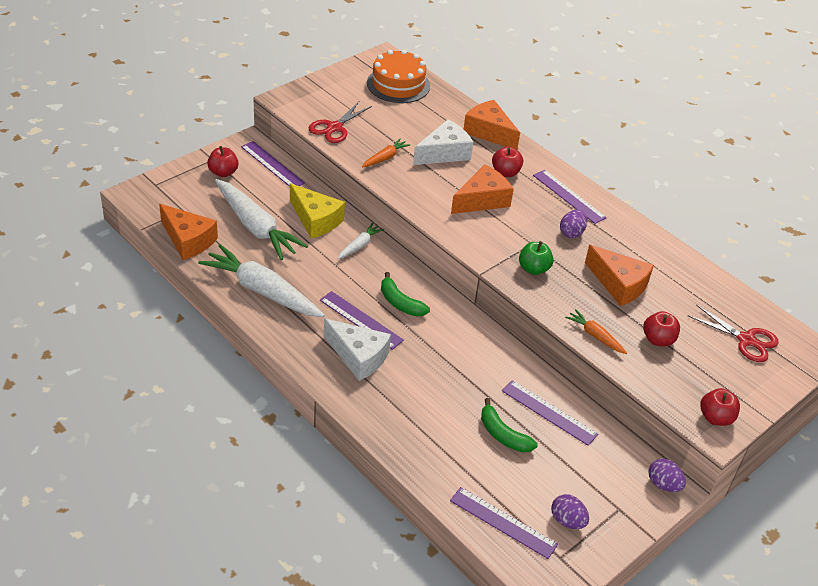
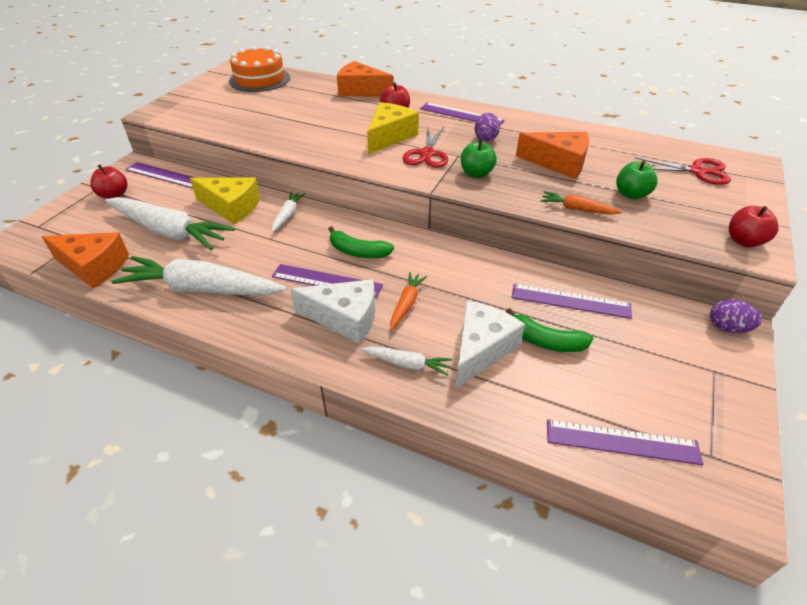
camera: 20 degrees left, 0 degrees up
(334, 128) = (215, 120): red scissors -> red scissors (427, 154)
(385, 158) = (278, 130): orange carrot -> orange carrot (406, 304)
(385, 410) = (407, 364): none -> white carrot
(444, 153) = (331, 113): white cheese -> white cheese (481, 349)
(482, 200) = (389, 136): orange cheese -> yellow cheese
(567, 521) = (681, 408): purple egg -> none
(658, 340) = (631, 194): red apple -> green apple

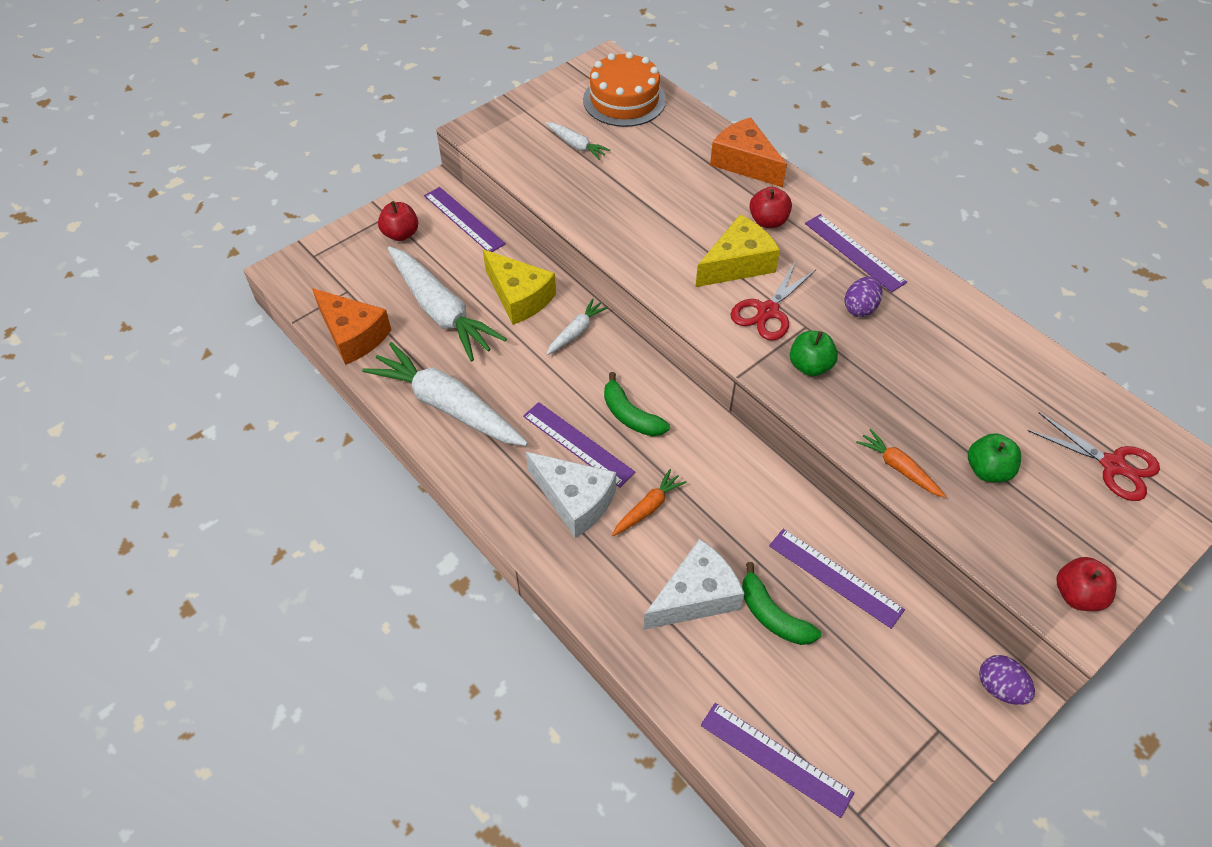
camera: 25 degrees right, 10 degrees up
(407, 364) = (611, 582): white carrot -> white carrot (576, 145)
(558, 163) = (928, 385): orange cheese -> none

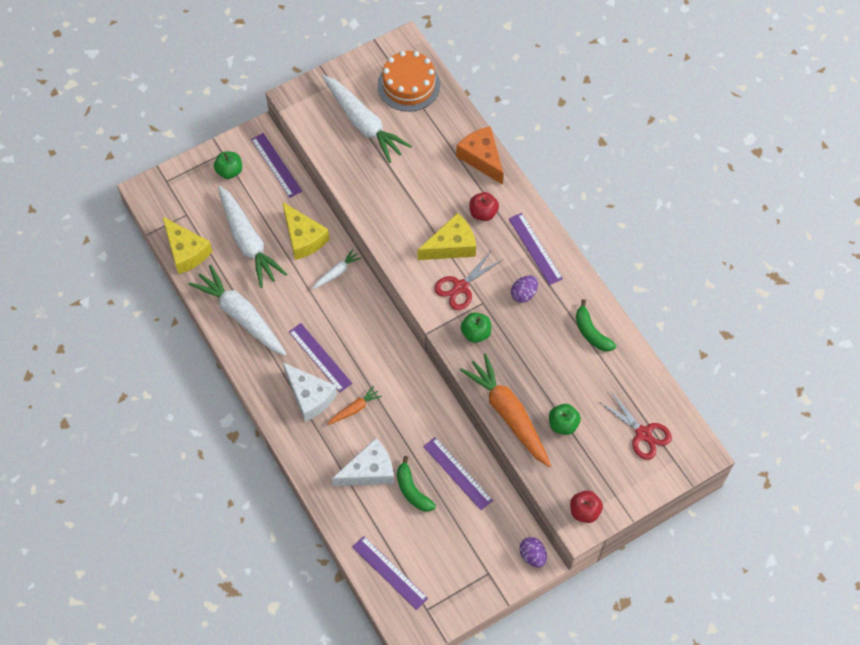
camera: 10 degrees right, 10 degrees up
(353, 335) = (186, 251): orange cheese -> yellow cheese
(401, 234) = (229, 171): red apple -> green apple
(576, 145) = (364, 124): white carrot -> white carrot, size x2.13
(630, 415) = (358, 342): green banana -> green banana (591, 332)
(898, 468) = (508, 413): orange carrot -> orange carrot, size x2.13

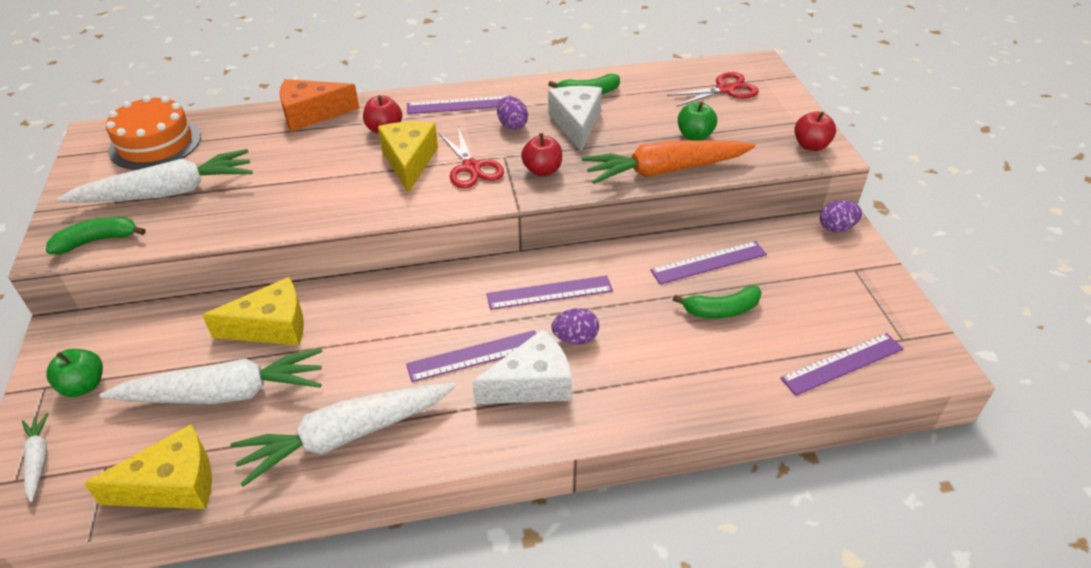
camera: 70 degrees left, 20 degrees down
(276, 165) = (129, 327): purple ruler -> purple ruler (549, 292)
(308, 115) = (97, 241): none -> green banana
(337, 272) = (353, 304): white carrot -> white carrot (38, 460)
(354, 409) = (575, 338): orange carrot -> purple egg
(369, 471) = (678, 346): white cheese -> white cheese (576, 124)
(476, 333) = (542, 170): green apple -> red apple

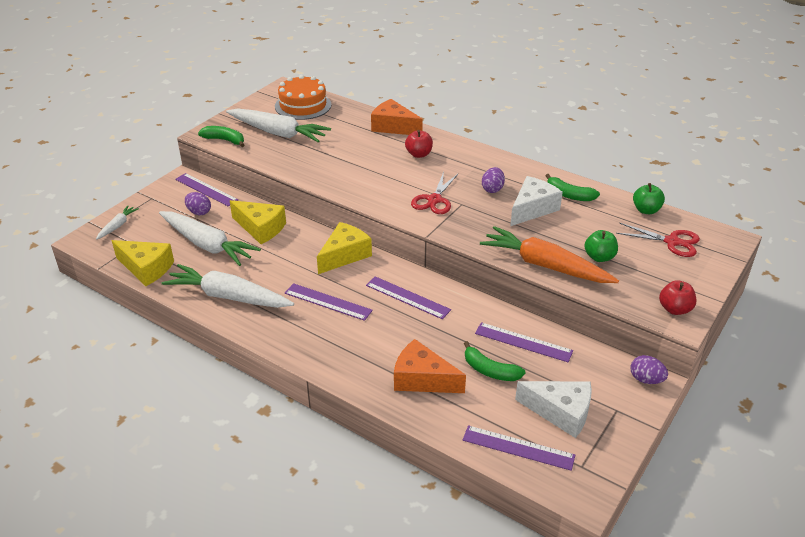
camera: 45 degrees right, 5 degrees down
(84, 386) = (164, 206): green apple -> green apple (646, 210)
(409, 162) = (406, 179): yellow cheese -> yellow cheese (344, 255)
(459, 105) = (479, 162): purple ruler -> purple ruler (206, 189)
(532, 384) = (335, 333): white cheese -> white cheese (560, 412)
(542, 170) = (471, 223): red apple -> none
(575, 338) = (387, 328): purple egg -> purple egg (199, 212)
(680, 365) = (422, 379): none -> orange cheese

